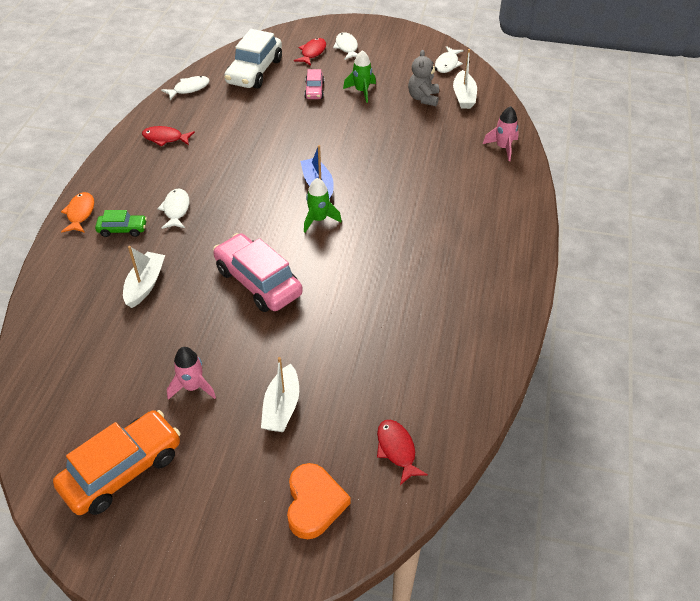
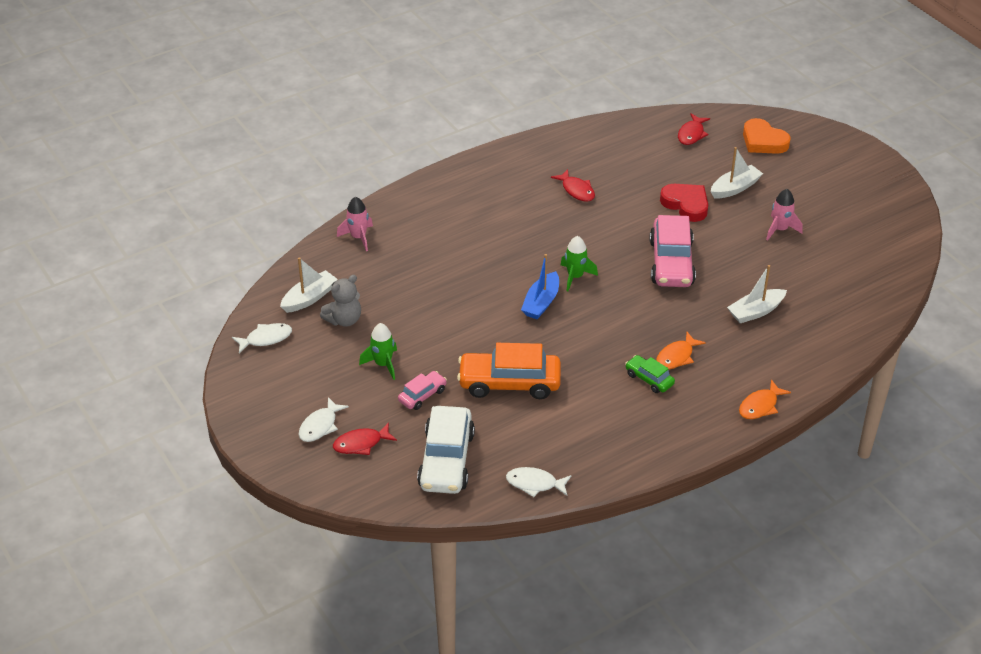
camera: 135 degrees left, 5 degrees down
(122, 229) = (736, 367): green car -> green car (649, 379)
(122, 470) = (860, 215): orange car -> orange car (509, 383)
(165, 138) = (618, 436): red fish -> red fish (576, 190)
(176, 209) = (676, 357): white fish -> orange fish
(254, 71) = (446, 460): white car -> white car turned 120 degrees clockwise
(307, 351) = (686, 204): none -> red heart
(314, 503) = (763, 141): orange heart -> orange heart turned 90 degrees counterclockwise

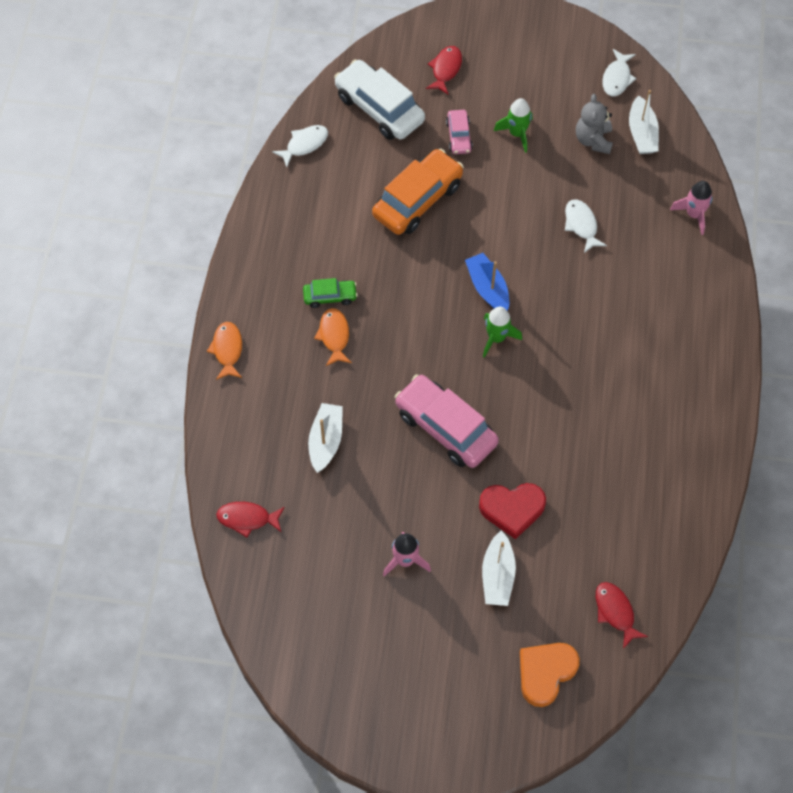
camera: 130 degrees right, 20 degrees up
(320, 426) = (487, 56): white fish -> white fish (581, 225)
(576, 190) = (614, 432): red fish -> red fish (247, 519)
(763, 141) = (545, 673): orange heart -> orange heart turned 45 degrees counterclockwise

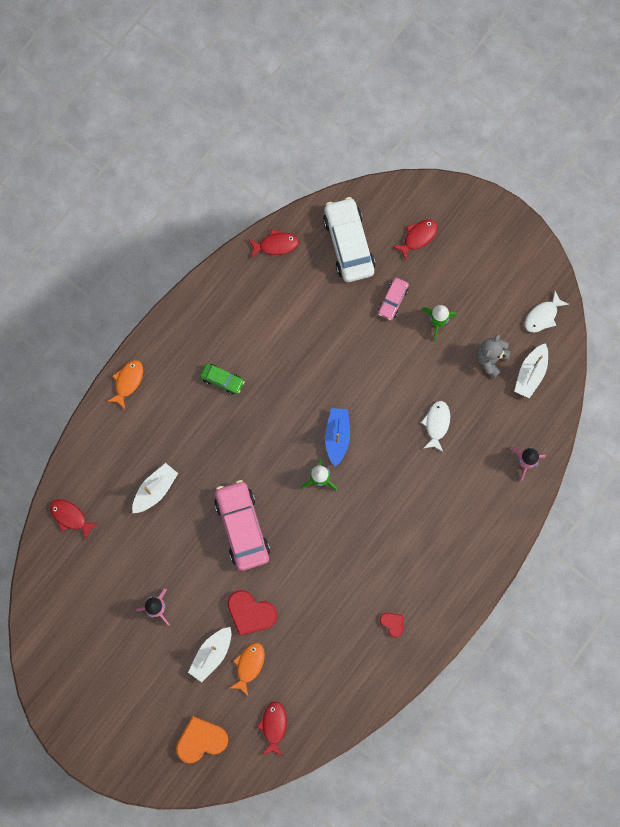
camera: 30 degrees right, 15 degrees up
(304, 144) = (276, 245): white fish -> red fish
(334, 336) = (207, 413): orange fish -> orange fish (249, 665)
(417, 200) = (330, 337): orange car -> none
(669, 437) = (392, 623): none -> red heart

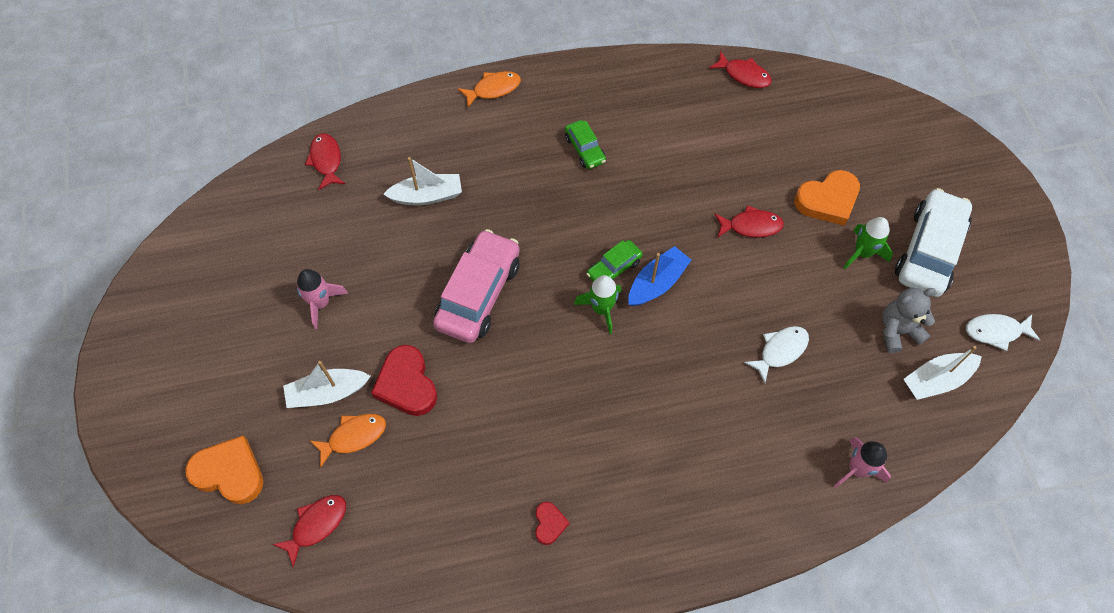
camera: 40 degrees right, 15 degrees down
(305, 447) = (614, 268): none -> green car
(348, 244) = (821, 121): white car -> white car (928, 251)
(393, 300) = (827, 200): pink car -> orange heart
(418, 237) = (903, 163): red fish -> red fish (751, 226)

